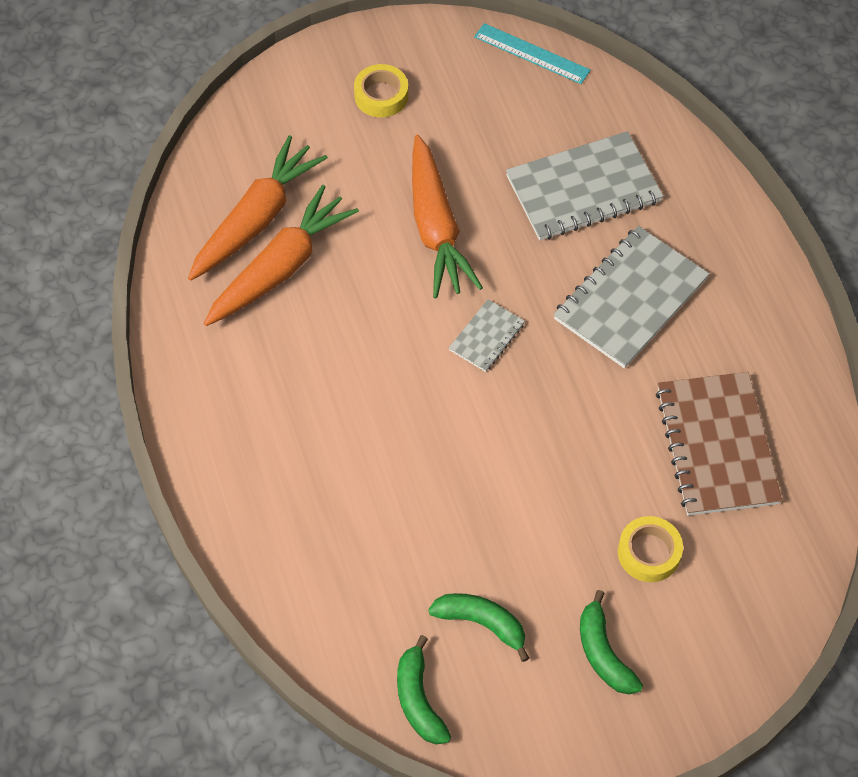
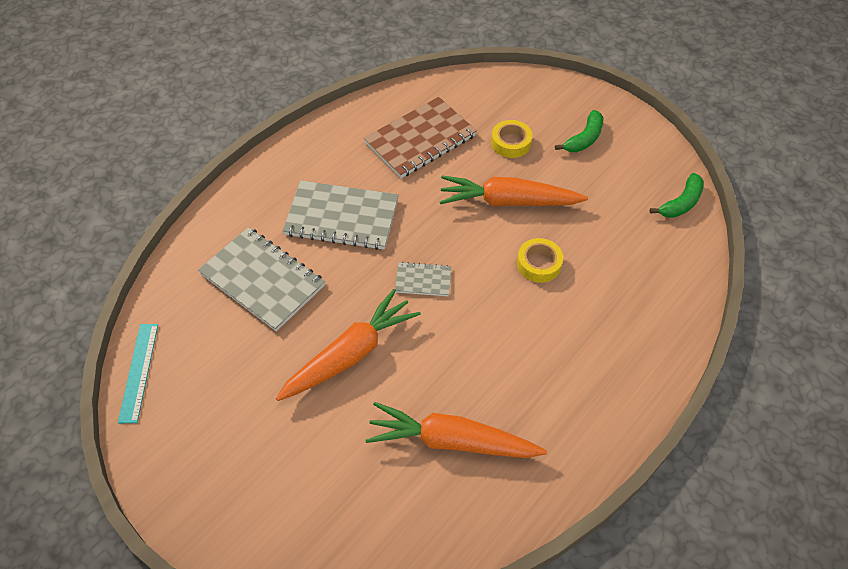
camera: 120 degrees left, 5 degrees down
(256, 219) = (418, 487): orange carrot -> orange carrot (508, 201)
(381, 96) = (237, 462): yellow tape -> yellow tape (539, 264)
(482, 623) = (614, 195): green banana -> none

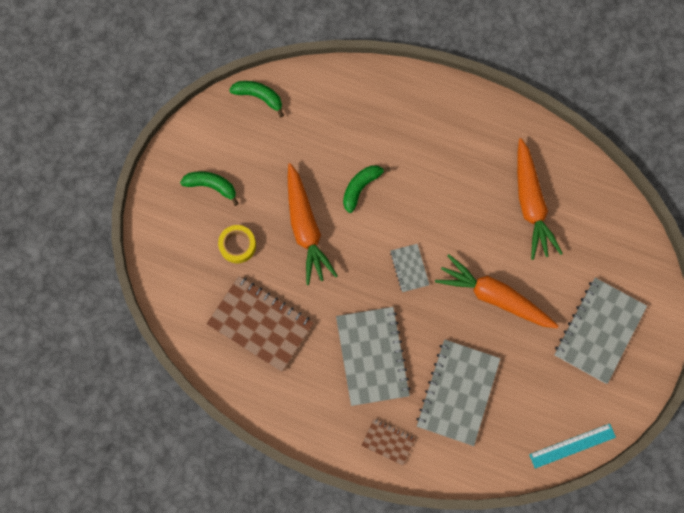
camera: 110 degrees left, 20 degrees up
(249, 204) = (388, 442): none -> brown notebook
(250, 458) = (599, 331): none -> grey notebook
(539, 264) = (360, 187): yellow tape -> green banana

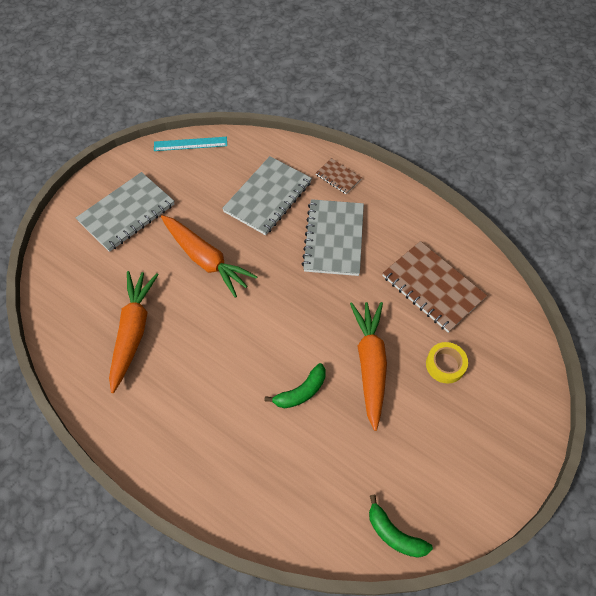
camera: 165 degrees left, 15 degrees down
(211, 186) = (466, 435): green banana -> none
(409, 268) = (276, 302): grey notebook -> none

